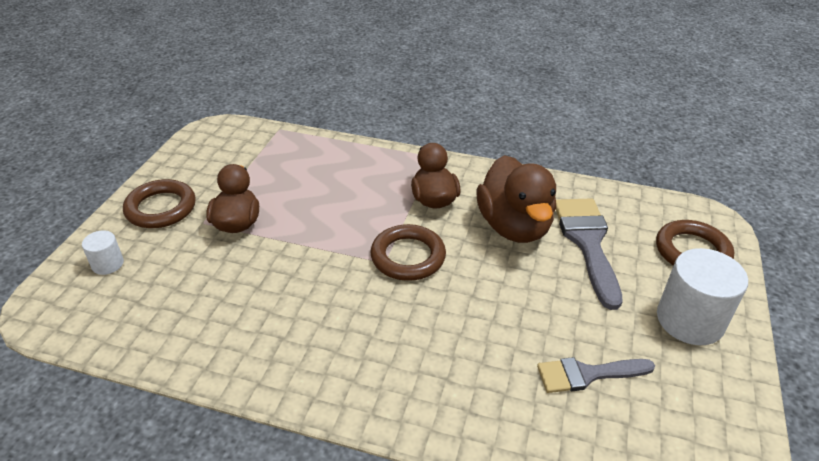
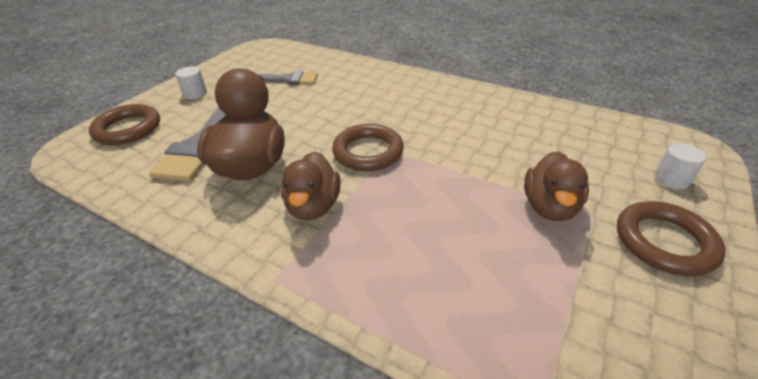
camera: 165 degrees left, 0 degrees up
(689, 320) = (195, 94): white cylinder -> white cylinder, size x0.50

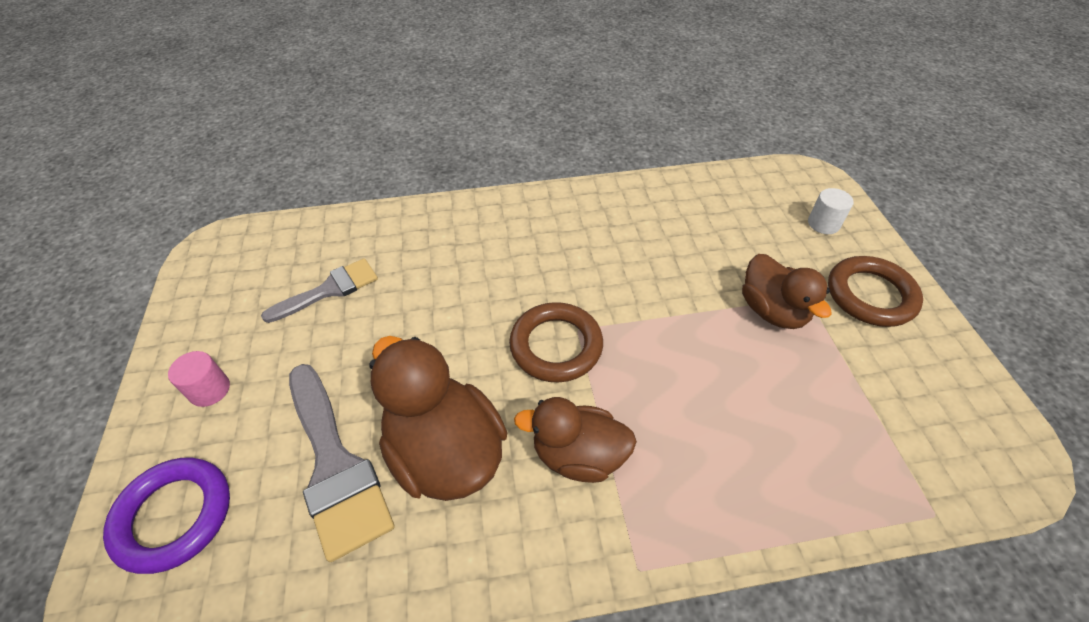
camera: 40 degrees left, 10 degrees up
(128, 129) = (174, 516): brown ring -> purple ring
(195, 94) = (210, 390): white cylinder -> pink cylinder
(313, 206) = (578, 455): brown duck -> brown duck turned 135 degrees clockwise

